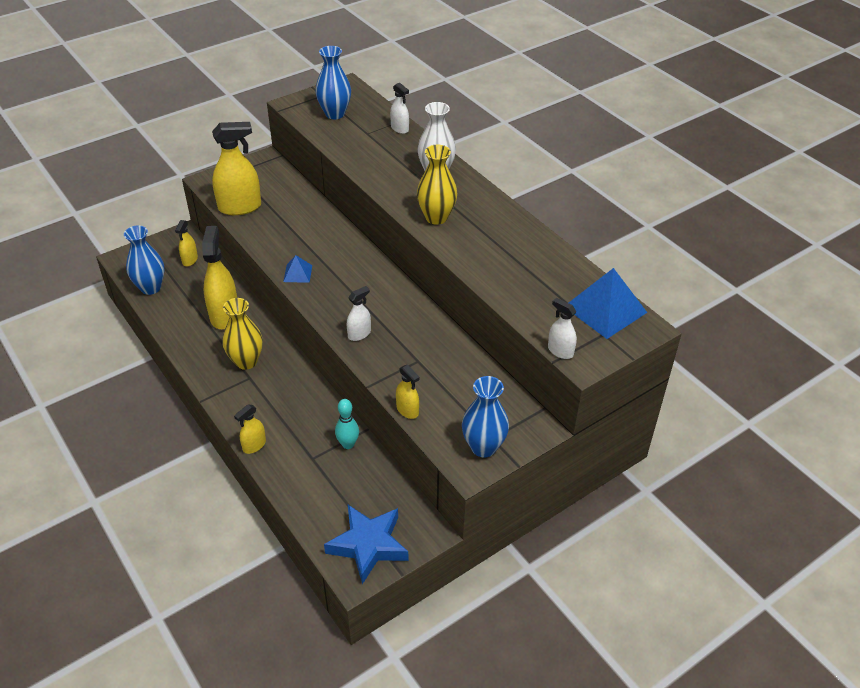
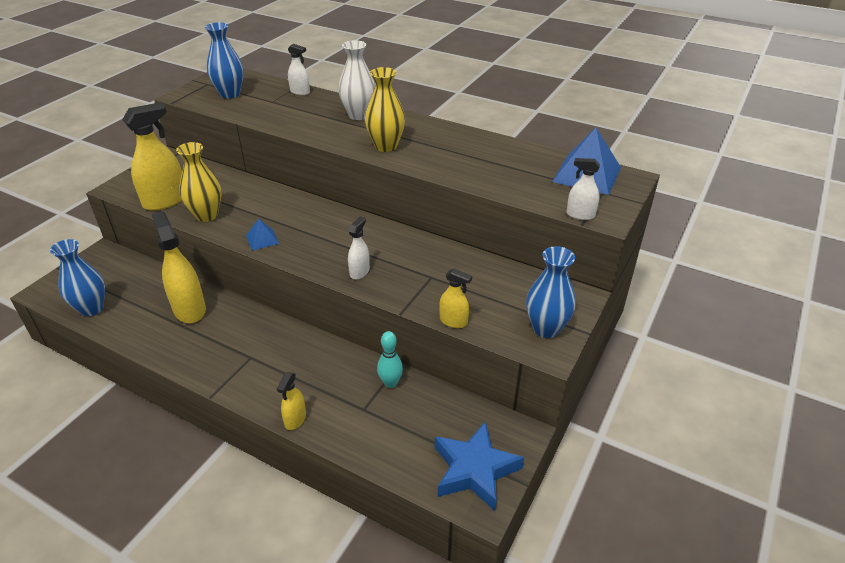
camera: 25 degrees left, 5 degrees down
(190, 260) = (122, 271): yellow spray bottle -> none
(246, 361) = (238, 343): yellow vase -> yellow vase (206, 215)

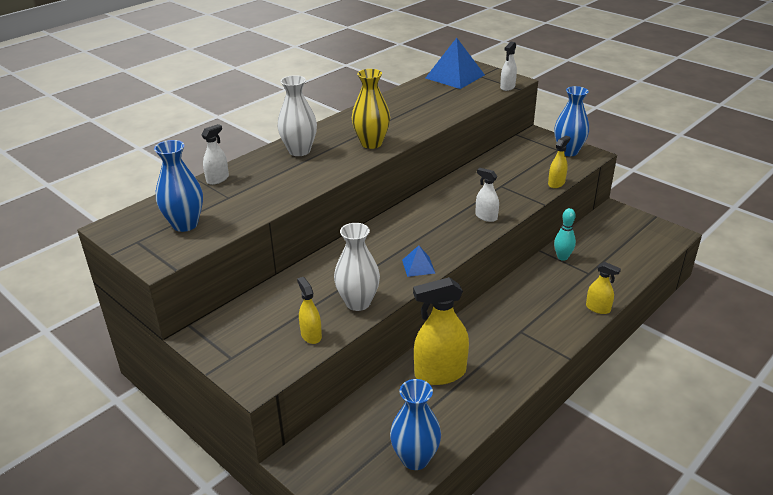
camera: 75 degrees left, 5 degrees down
(165, 201) = (311, 335): yellow spray bottle -> yellow spray bottle, size x0.52
(206, 215) = (358, 302): yellow vase -> white vase
(474, 470) = (645, 233): blue star -> none

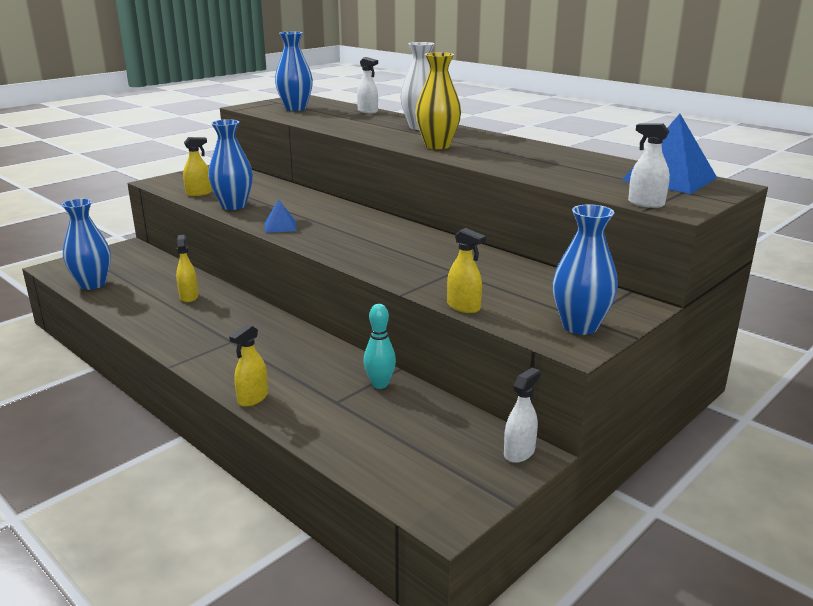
camera: 90 degrees right, 10 degrees down
(358, 302) = (233, 206): white vase -> blue vase
(440, 373) = (189, 297): yellow spray bottle -> yellow spray bottle, size x0.52
(486, 217) = (373, 259): white spray bottle -> white spray bottle (519, 452)

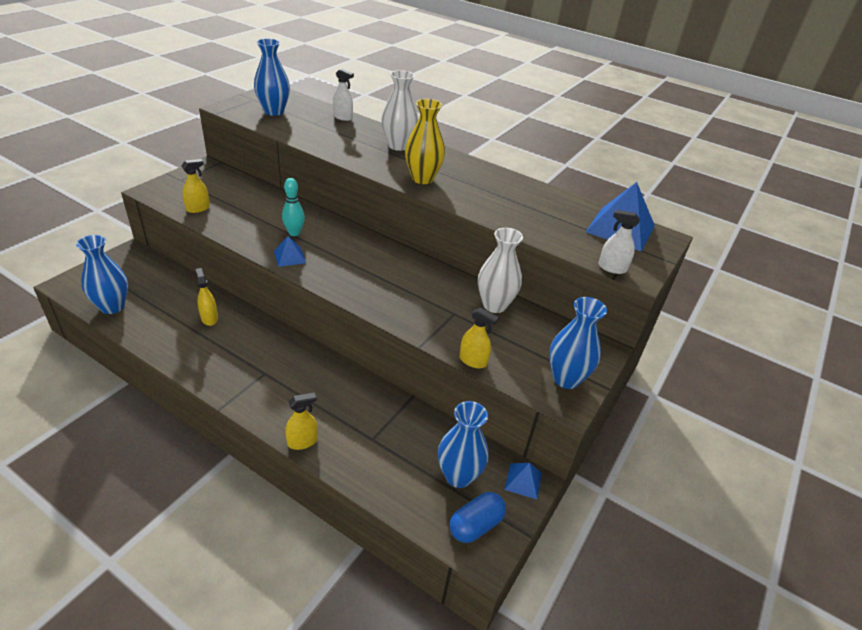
camera: 15 degrees left, 15 degrees up
(233, 206) = (237, 227): blue vase -> blue vase (458, 476)
(253, 398) = (302, 442): yellow spray bottle -> yellow spray bottle turned 135 degrees counterclockwise
(380, 384) = (402, 415): turquoise bowling pin -> turquoise bowling pin (294, 233)
(442, 488) = (475, 525): none -> blue capsule
(507, 267) = (494, 305): none -> white vase
(519, 452) = (523, 481): white spray bottle -> blue pyramid

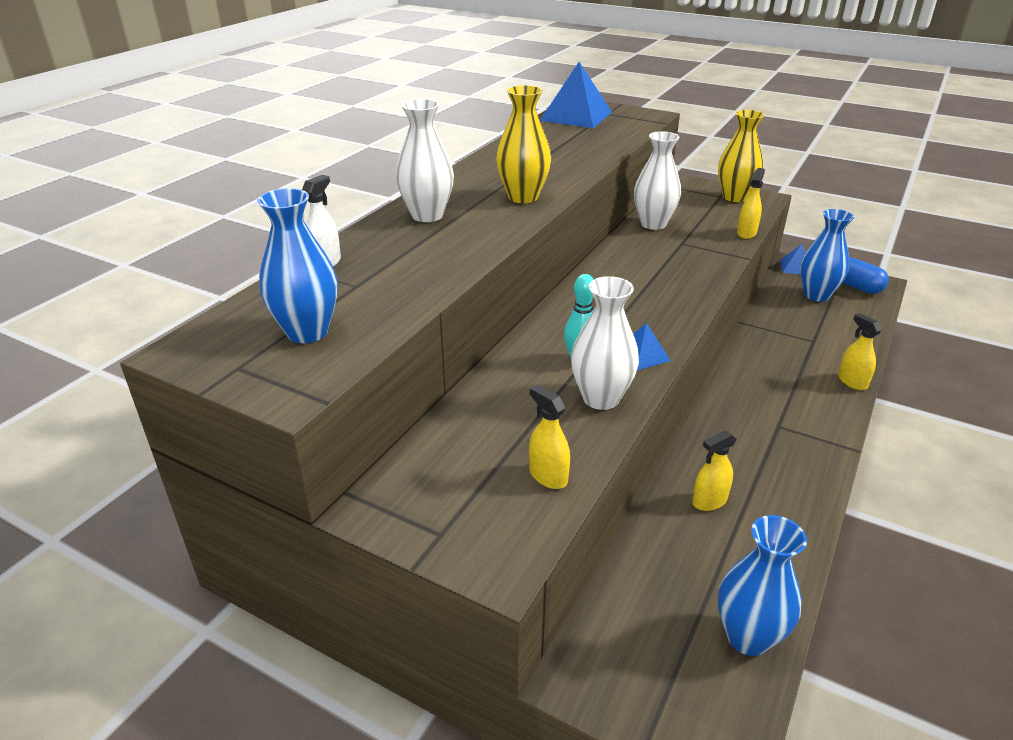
camera: 90 degrees left, 5 degrees down
(252, 234) = (601, 398): none -> white vase
(566, 379) = (734, 197): blue vase -> yellow vase
(612, 268) = (650, 122): white spray bottle -> none

